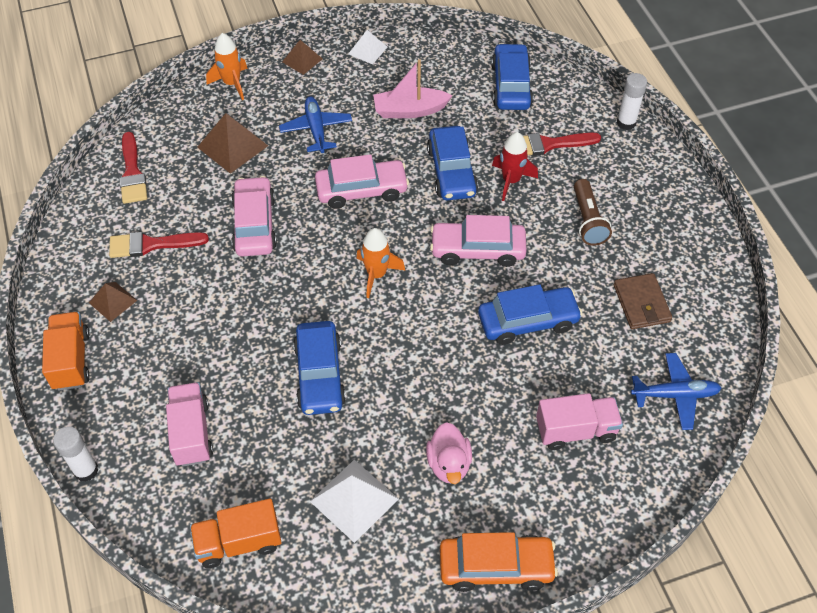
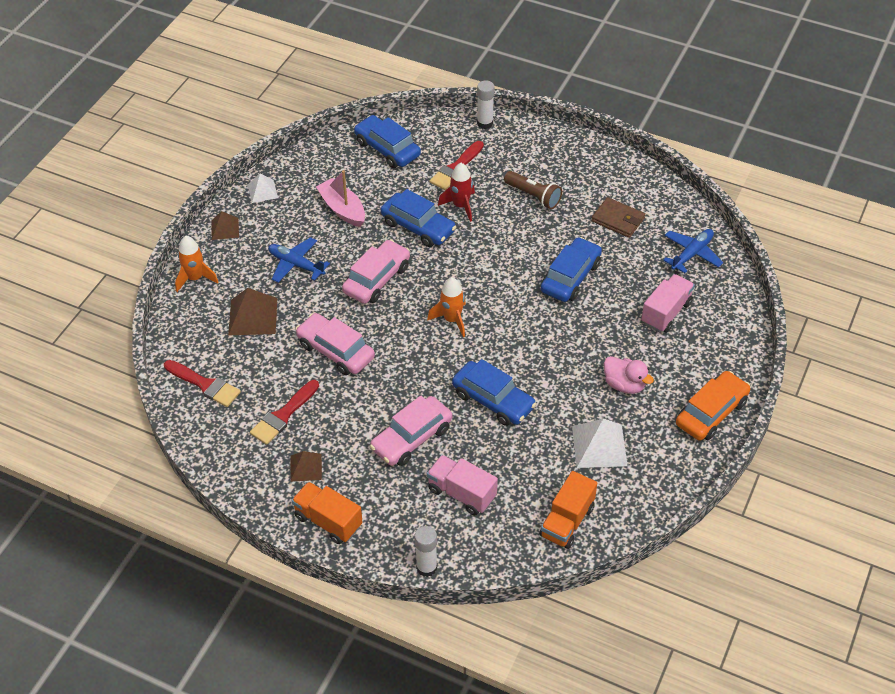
camera: 45 degrees left, 5 degrees down
(409, 110) = (342, 209): pink boat -> pink boat turned 105 degrees clockwise
(477, 250) = (492, 260): pink car -> pink car (411, 438)

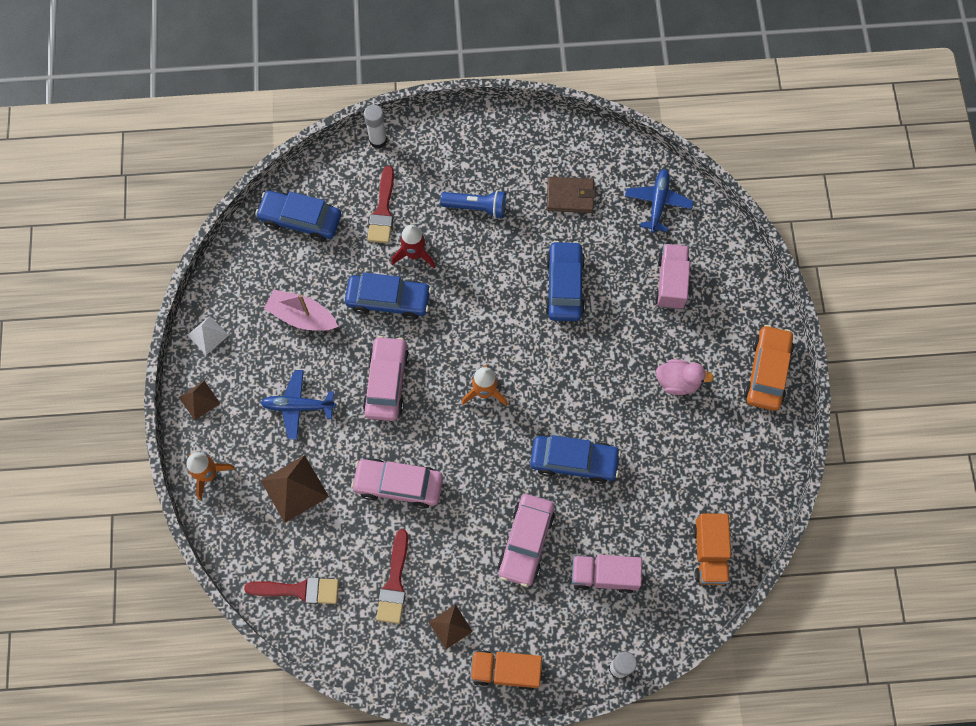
camera: 30 degrees left, 20 degrees up
(533, 196) = (476, 207): brown flashlight -> blue flashlight
(599, 446) = (692, 459): white pyramid -> none

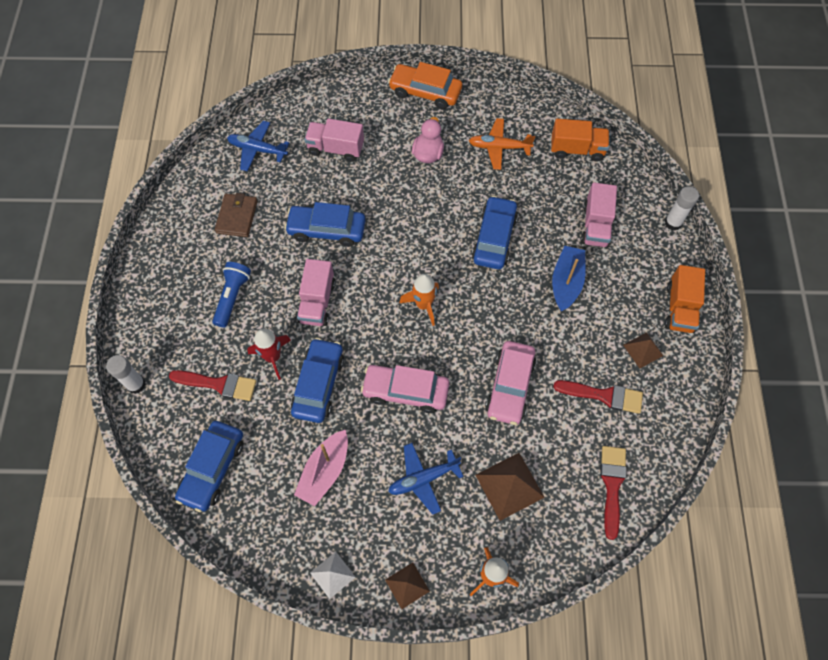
camera: 85 degrees left, 5 degrees down
(298, 406) = (423, 479): blue plane -> blue plane turned 60 degrees clockwise
(478, 287) = (317, 302): none -> pink truck
(526, 542) = (566, 282): pink car -> blue boat
(698, 461) = (499, 147): none -> orange plane

